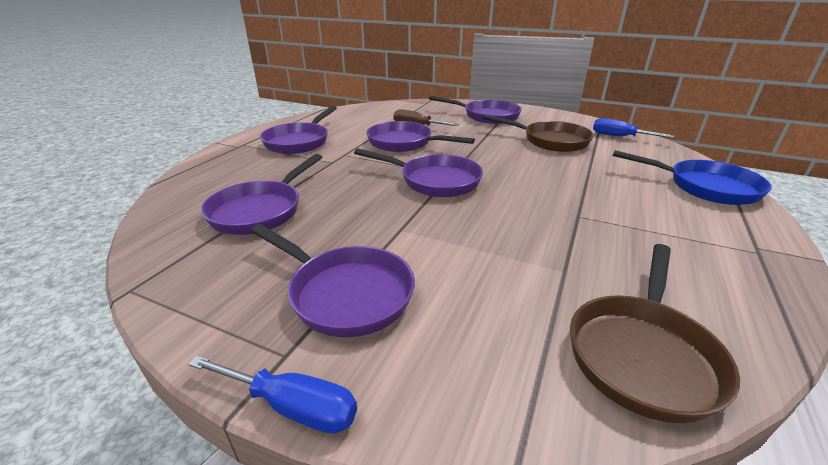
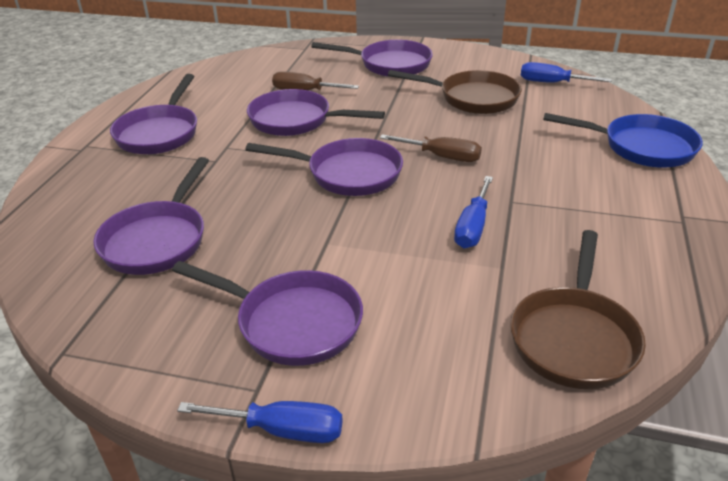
camera: 10 degrees left, 5 degrees up
(518, 177) = (442, 157): none -> brown screwdriver
(539, 232) = (473, 227): none -> blue screwdriver

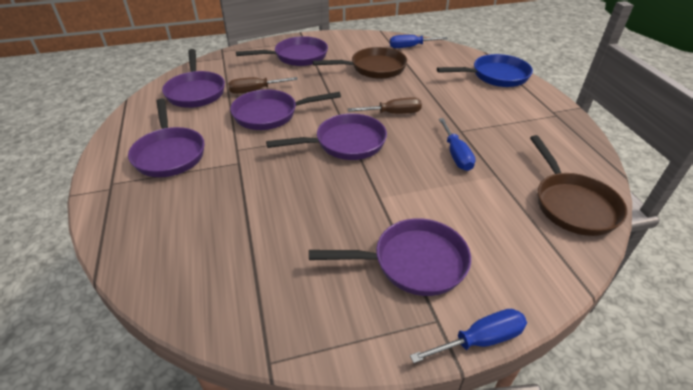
camera: 30 degrees left, 5 degrees up
(157, 240) = (255, 240): purple pan -> purple pan (196, 92)

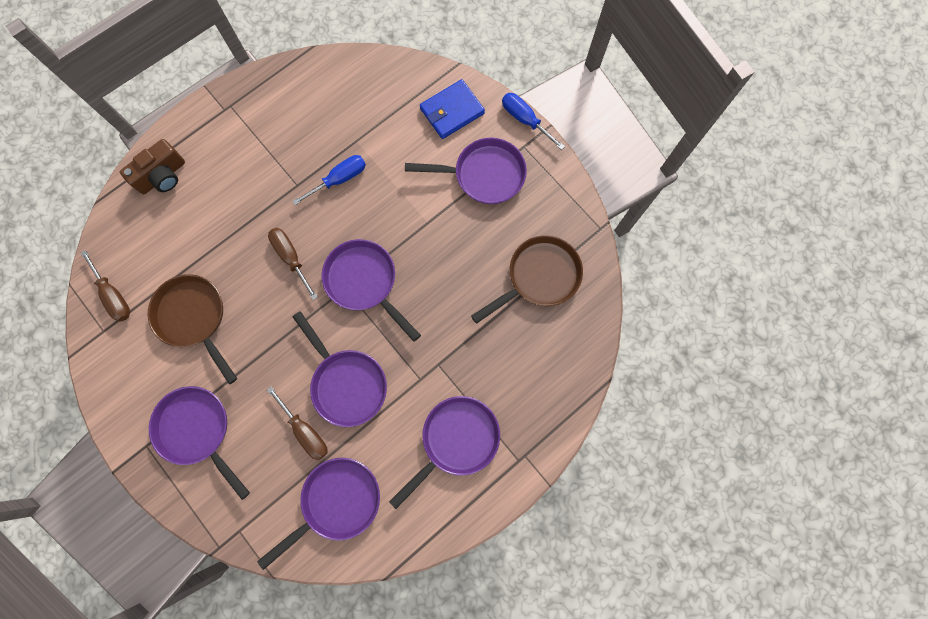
camera: 115 degrees left, 35 degrees up
(410, 47) = (113, 295): blue screwdriver -> brown screwdriver
(413, 262) = (484, 175): purple pan -> purple pan turned 120 degrees clockwise
(496, 76) = (162, 176): blue pan -> brown camera
(515, 263) = (452, 111): none -> blue wallet
(572, 204) = (369, 81): brown pan -> brown pan (539, 277)

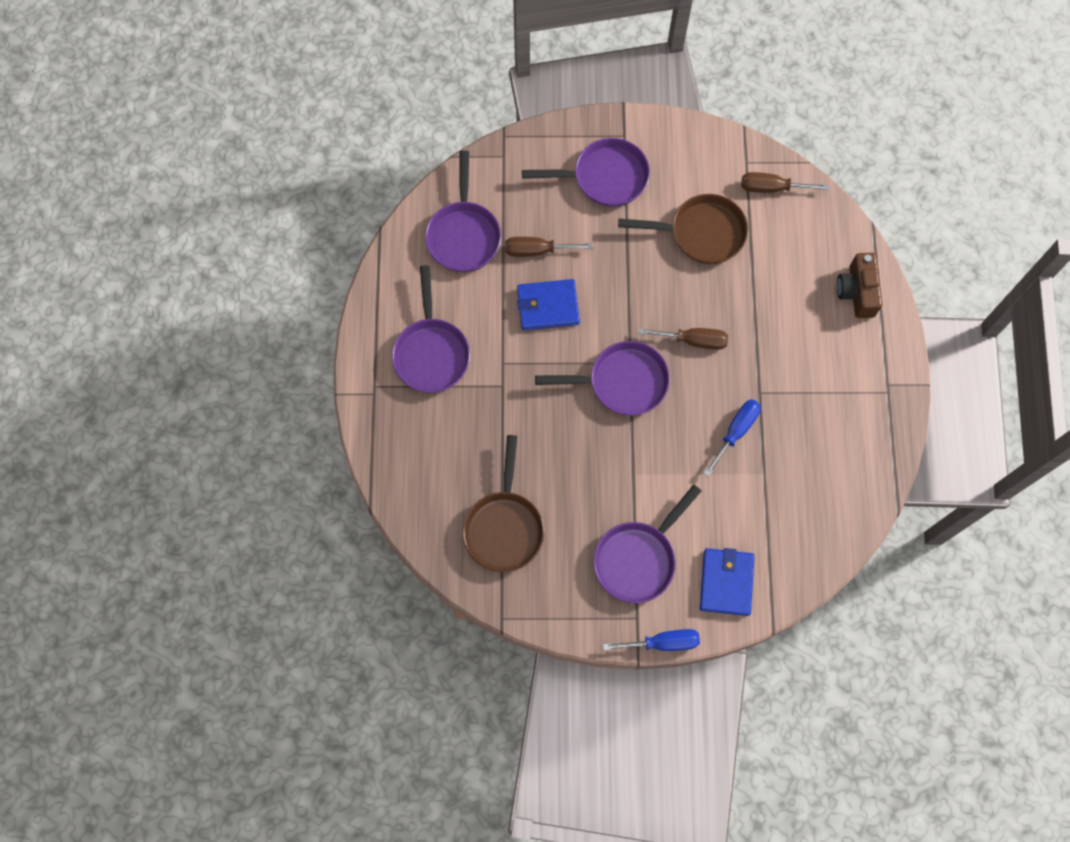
camera: 130 degrees right, 5 degrees down
(339, 179) = (736, 432): blue screwdriver -> blue screwdriver turned 150 degrees counterclockwise
(346, 383) = (548, 306): purple pan -> blue wallet

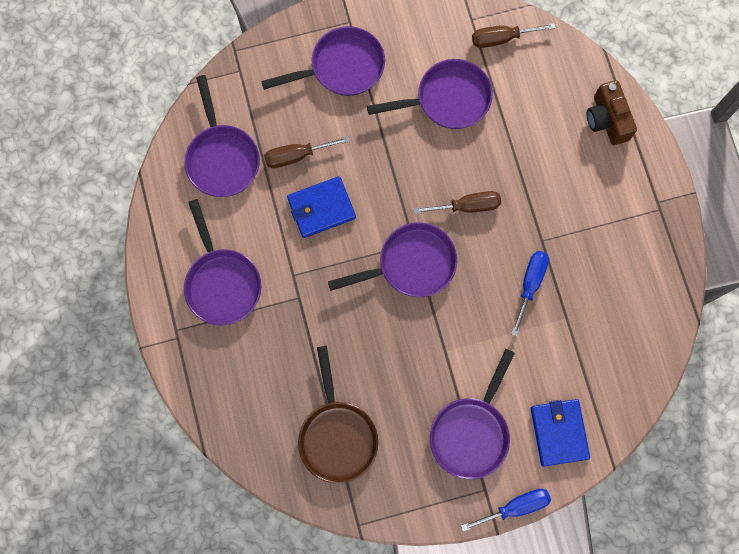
camera: 15 degrees left, 5 degrees up
(701, 233) = (448, 99): brown pan -> purple pan

